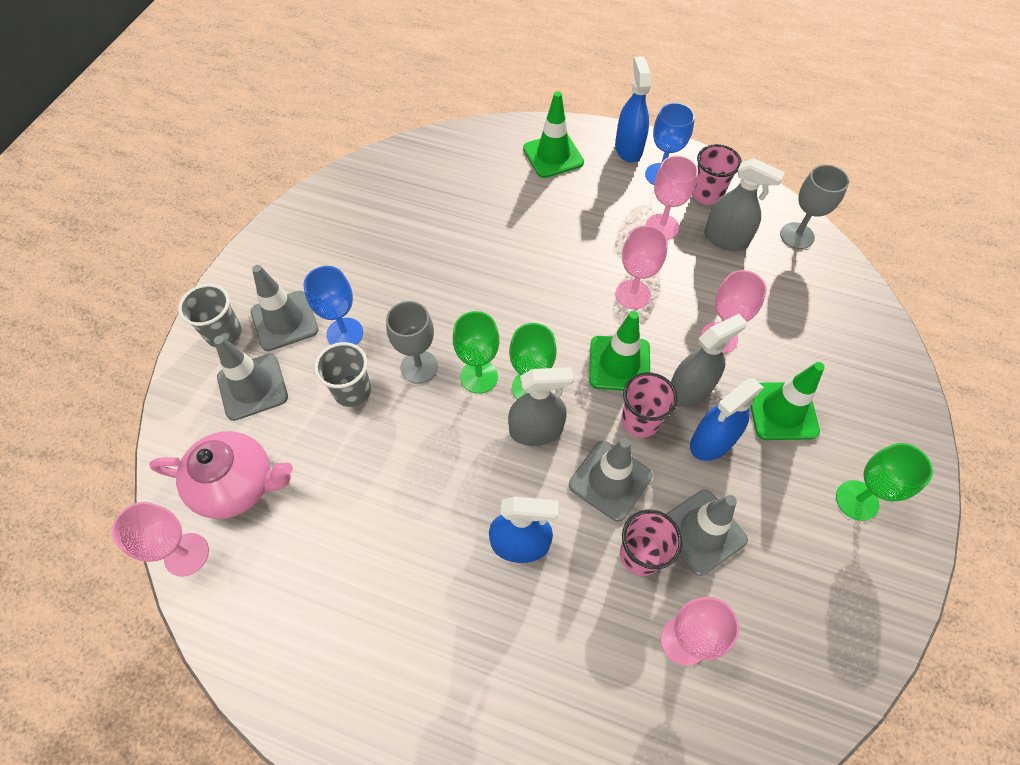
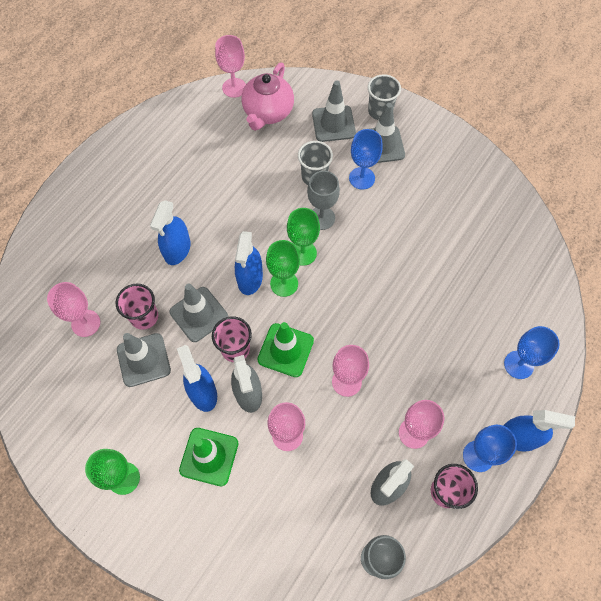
camera: 105 degrees right, 5 degrees up
(536, 430) = (250, 278): grey spray bottle -> blue spray bottle
(553, 156) = (518, 364): green traffic cone -> blue goblet

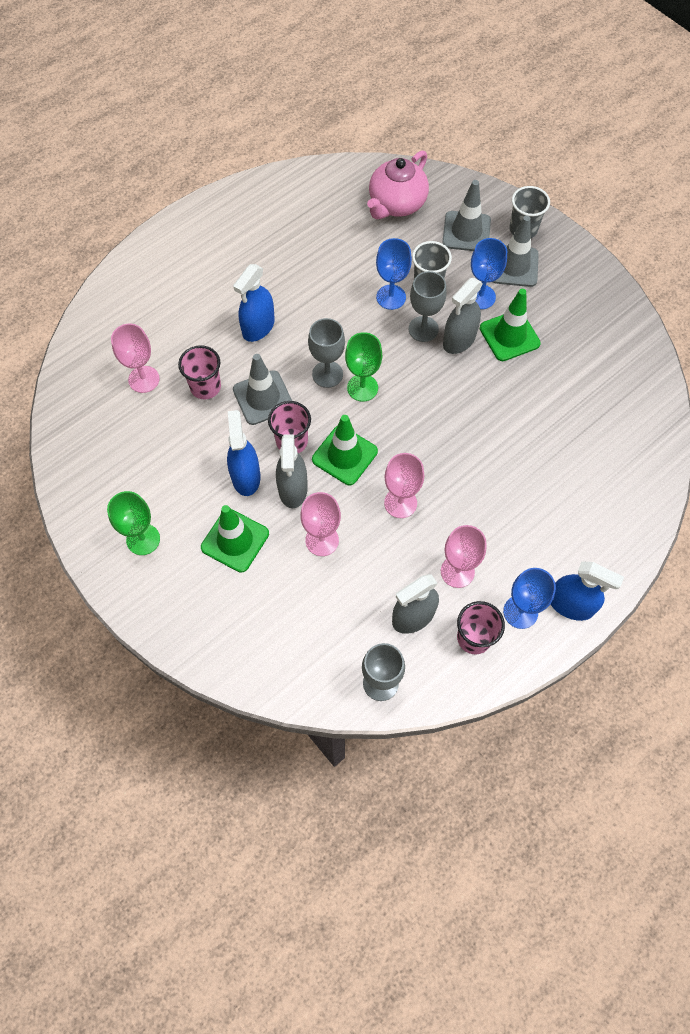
camera: 15 degrees right, 0 degrees up
(143, 360) = (193, 429): grey traffic cone -> none
(234, 88) = (367, 170): pink goblet -> none
(250, 278) = (327, 374): blue spray bottle -> grey goblet
(303, 253) = (392, 361): green goblet -> none
(355, 220) = (459, 340): none -> grey spray bottle
(396, 207) = (509, 336): none -> green traffic cone
(518, 364) = (595, 531): blue goblet -> blue goblet (391, 297)

